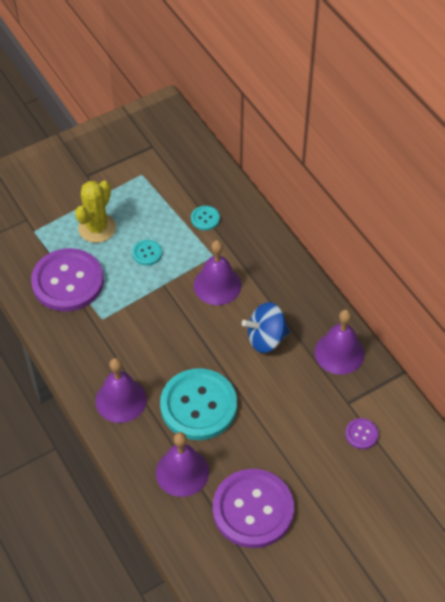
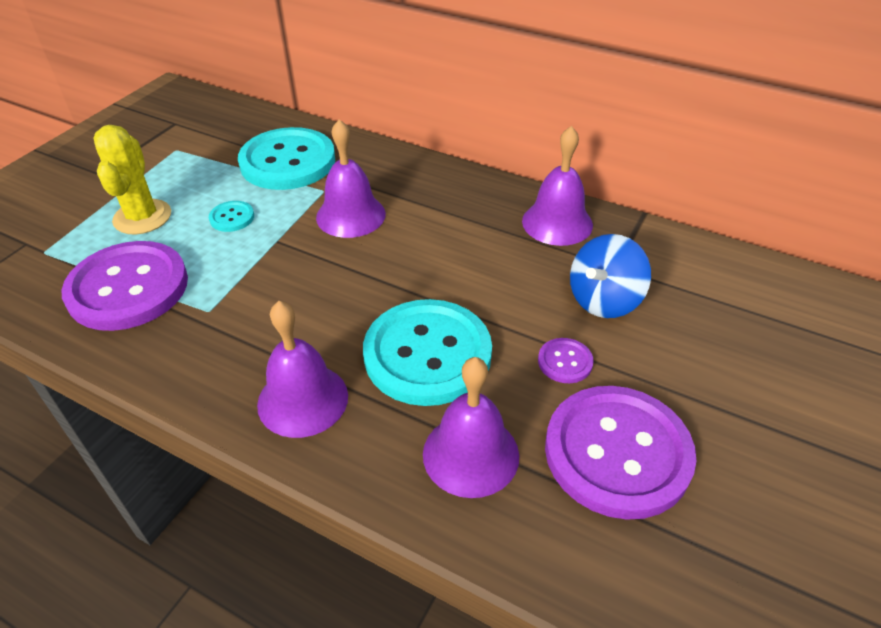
camera: 30 degrees left, 10 degrees down
(205, 219) = (288, 162): turquoise button -> turquoise button, size x2.37
(266, 338) = (457, 243): blue spinning top -> blue spinning top (604, 300)
(361, 434) = (664, 291): purple button -> purple button (565, 362)

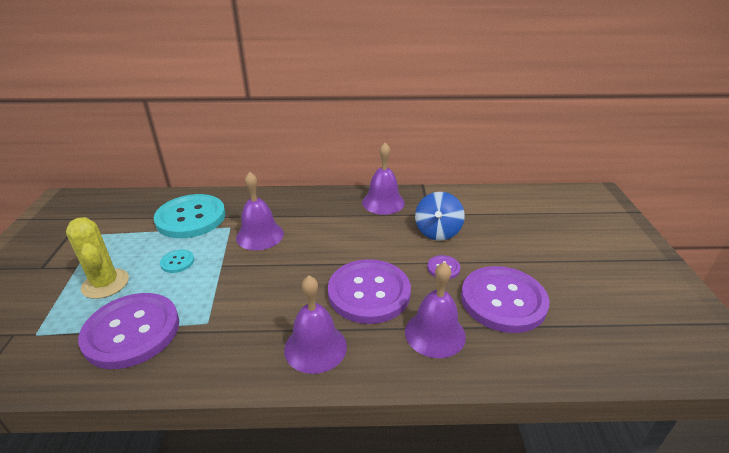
camera: 30 degrees left, 10 degrees down
(427, 354) = (369, 293): turquoise button -> purple button

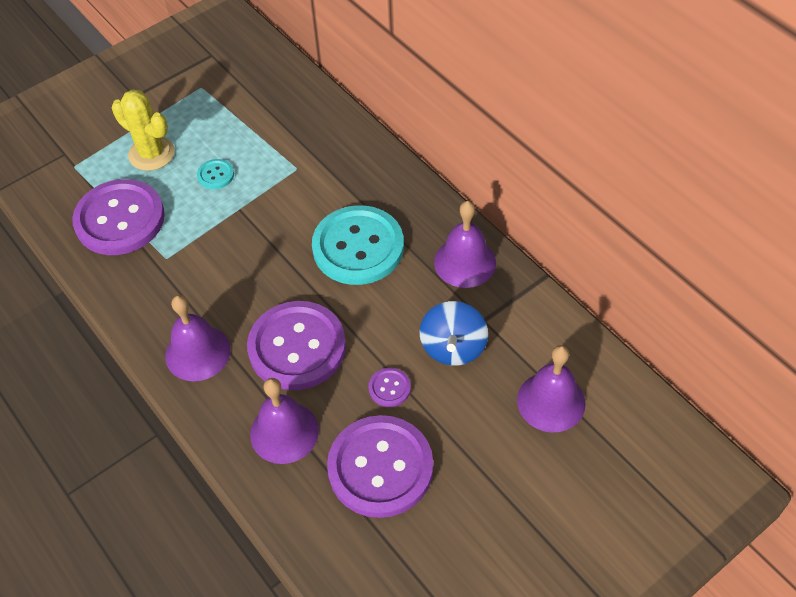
camera: 55 degrees right, 20 degrees up
(105, 284) = (151, 154): yellow cactus -> yellow cactus turned 75 degrees counterclockwise
(191, 218) = (282, 128): turquoise button -> turquoise button (358, 247)
(260, 235) = (305, 201): purple bell -> purple bell (551, 401)
(437, 232) = (453, 347): blue spinning top -> blue spinning top turned 60 degrees counterclockwise

